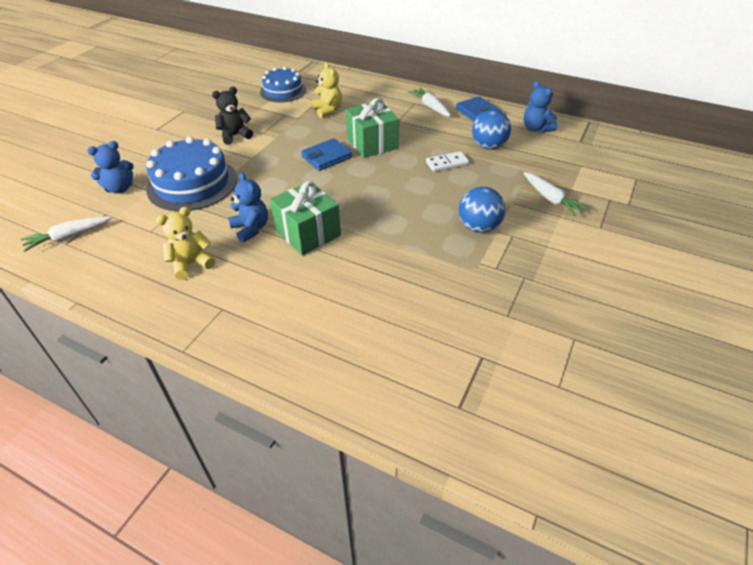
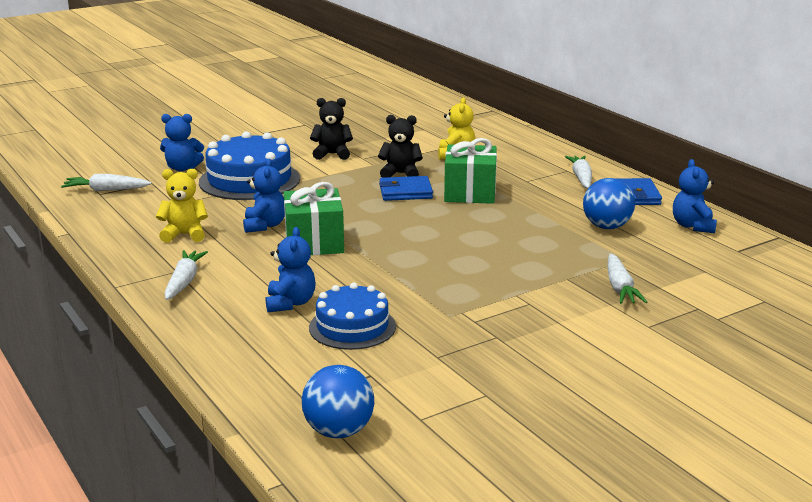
camera: 30 degrees right, 20 degrees down
(241, 318) = (184, 281): none -> white carrot
(283, 91) = (426, 129): blue cake -> blue cake (352, 327)
(306, 140) = (400, 174): none -> black teddy bear
(351, 306) = (290, 303): none -> blue teddy bear
(447, 163) = (534, 228): white domino -> none
(478, 227) = (499, 286): blue ball -> blue ball (339, 431)

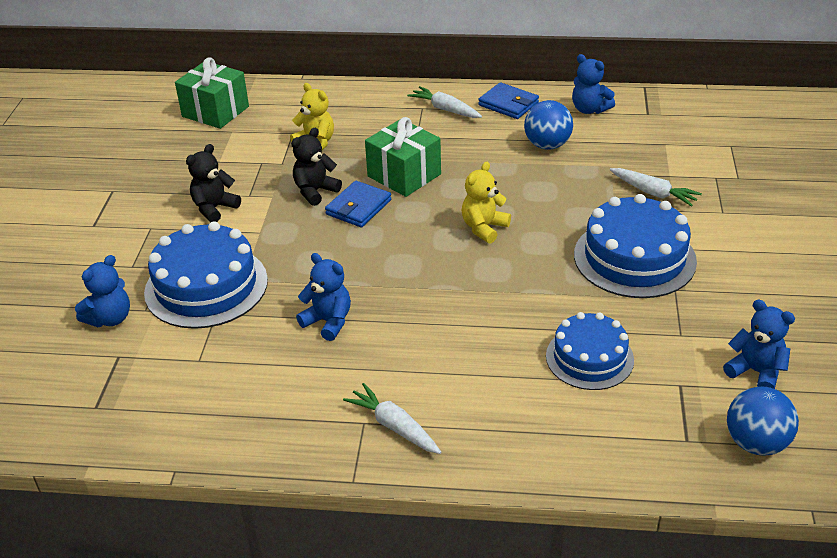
camera: 50 degrees left, 15 degrees up
(106, 190) = (92, 399): white carrot -> none
(184, 234) = (285, 384): yellow teddy bear -> yellow teddy bear (484, 228)
(290, 303) = (510, 375): blue teddy bear -> blue teddy bear (755, 372)
(314, 242) = (402, 307): green gift -> green gift (215, 111)
(512, 307) = (634, 258): none -> blue cake

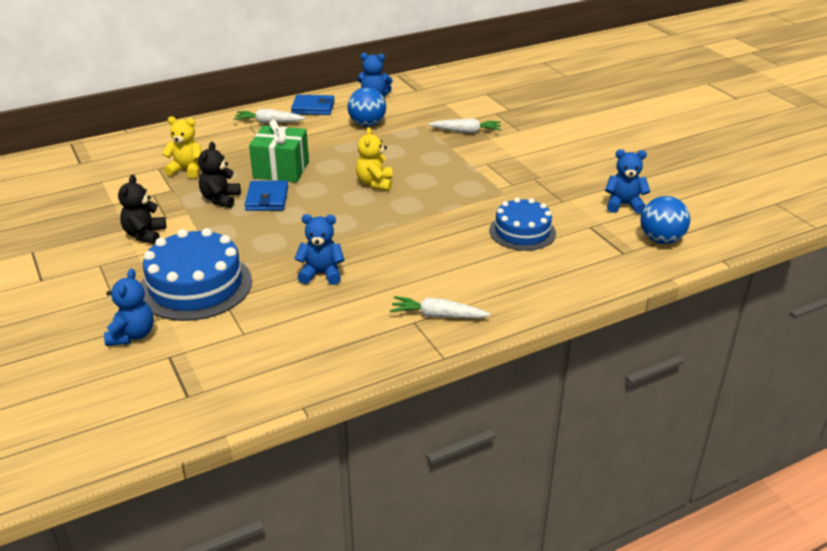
camera: 35 degrees left, 5 degrees down
(215, 111) = (71, 172): green gift -> none
(634, 258) = (492, 170): blue cake -> none

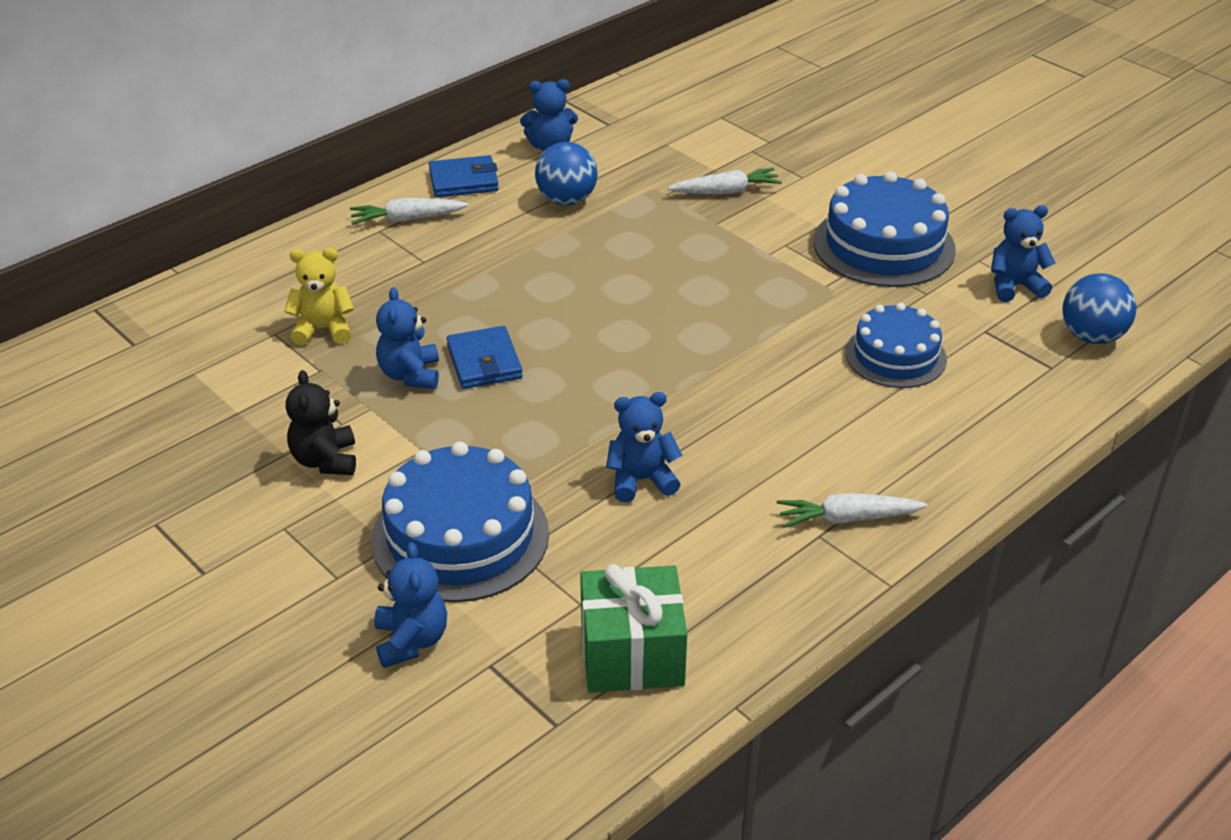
camera: 15 degrees left, 5 degrees up
(220, 199) = (410, 375): black teddy bear -> blue teddy bear
(281, 170) = (477, 305): green gift -> green gift (632, 654)
(375, 183) = (636, 307): yellow teddy bear -> none
(549, 172) = (884, 245): none -> blue cake

